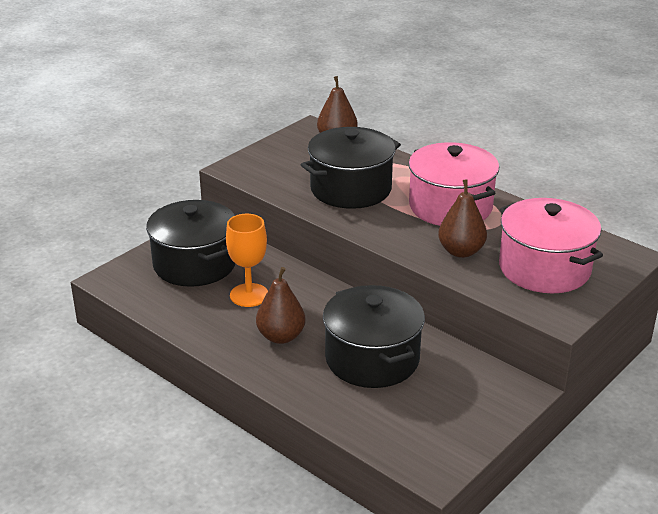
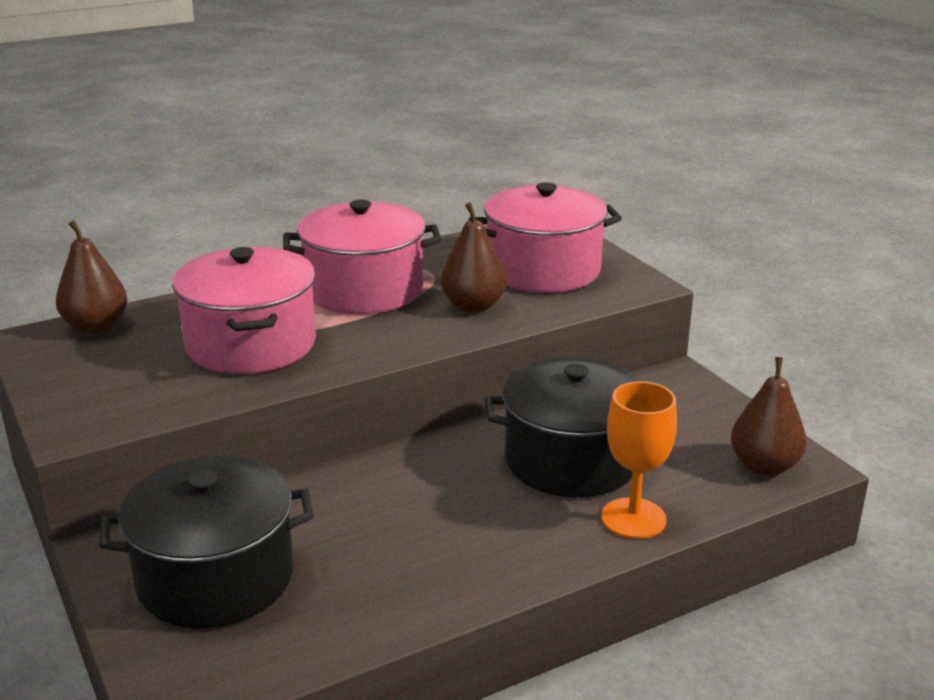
camera: 70 degrees left, 5 degrees down
(249, 295) = (352, 536): orange goblet -> orange goblet (633, 518)
(281, 336) = (479, 526): brown pear -> brown pear (764, 466)
(351, 189) = (251, 344): black pot -> pink pot

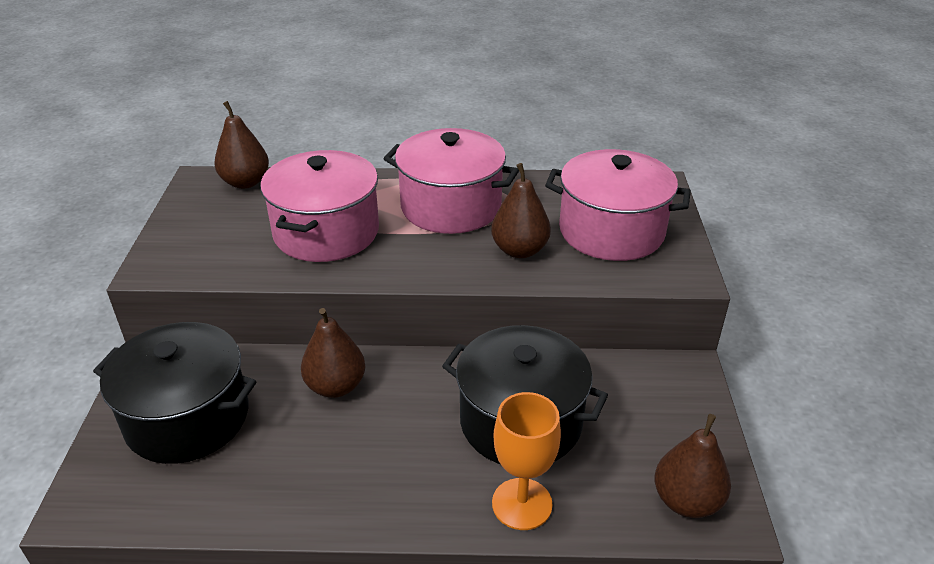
camera: 30 degrees right, 10 degrees up
(358, 495) = (336, 386): none -> brown pear

